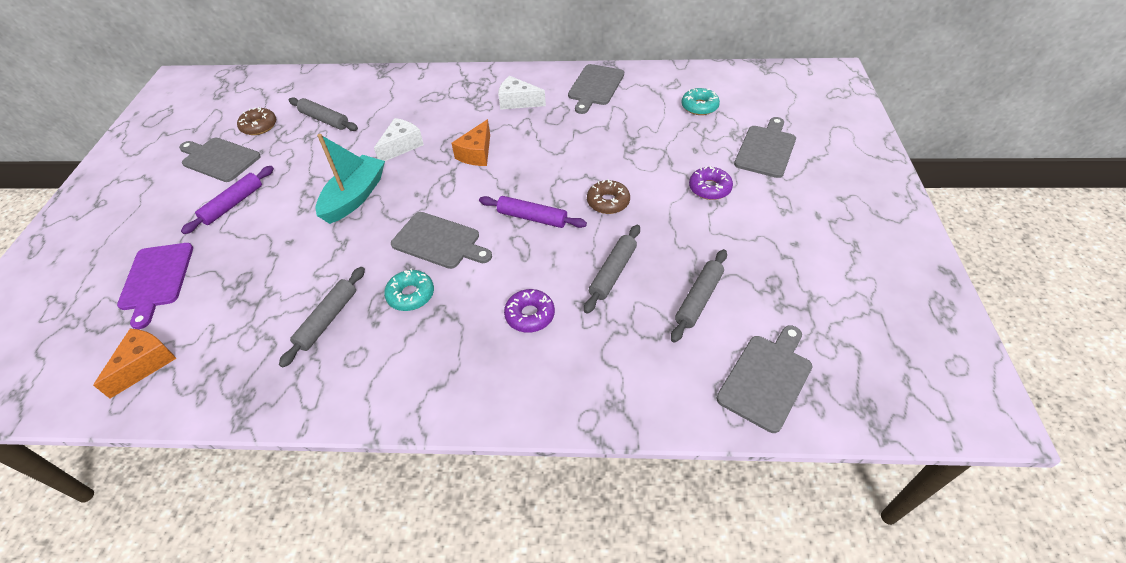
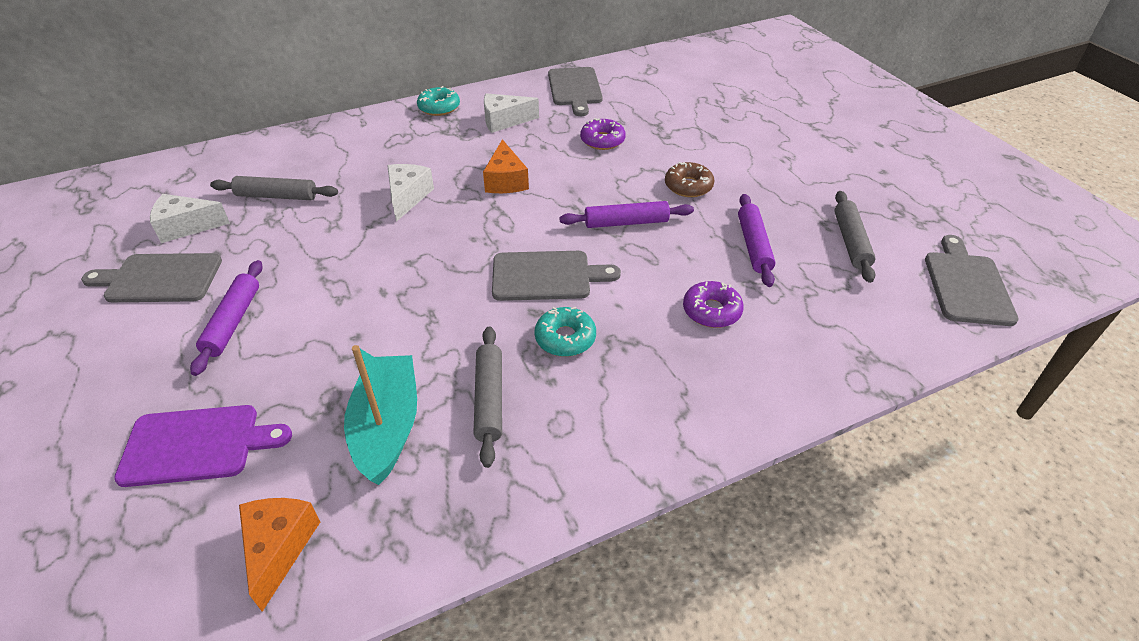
camera: 30 degrees left, 5 degrees down
(156, 279) = (197, 444): purple cutting board -> purple cutting board turned 60 degrees counterclockwise
(259, 126) = (186, 226): brown donut -> white cheese
(355, 197) = (398, 264): turquoise boat -> turquoise boat (387, 427)
(613, 272) = (753, 245): grey rolling pin -> purple rolling pin
(699, 106) = (693, 83): turquoise donut -> turquoise donut (439, 107)
(709, 188) = (770, 148): purple donut -> purple donut (602, 140)
(766, 149) = (786, 103): grey cutting board -> none

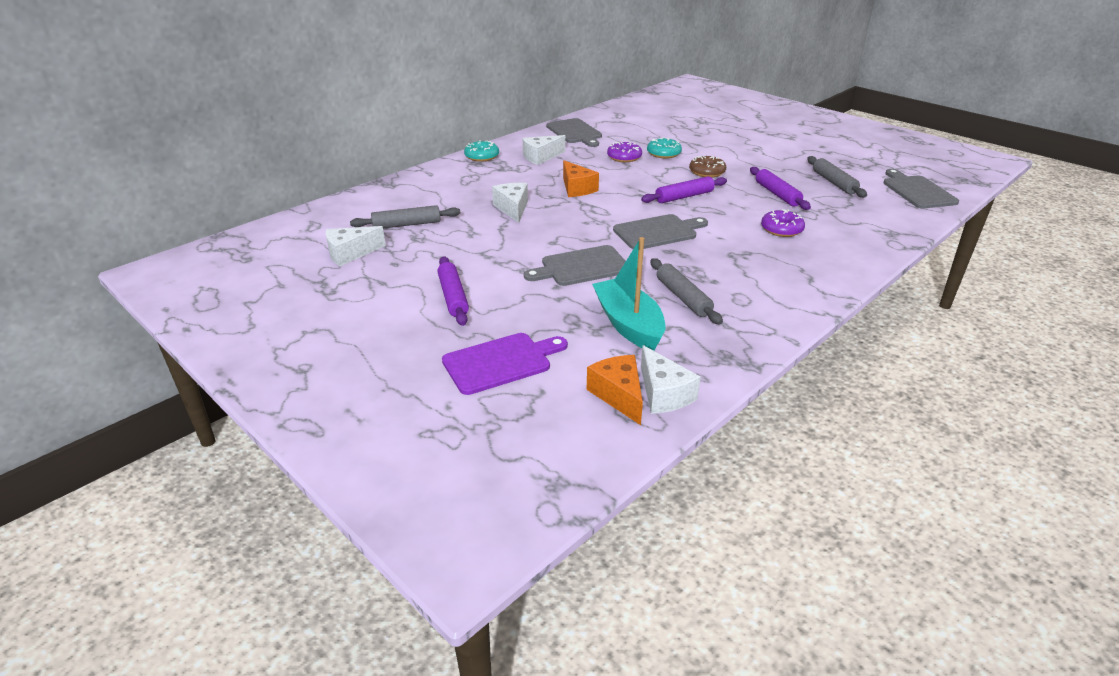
camera: 20 degrees left, 10 degrees down
(159, 279) = (363, 285): grey cutting board -> grey cutting board (581, 267)
(332, 565) = (663, 394): none -> white cheese
(565, 338) = (702, 259): turquoise donut -> turquoise donut (663, 153)

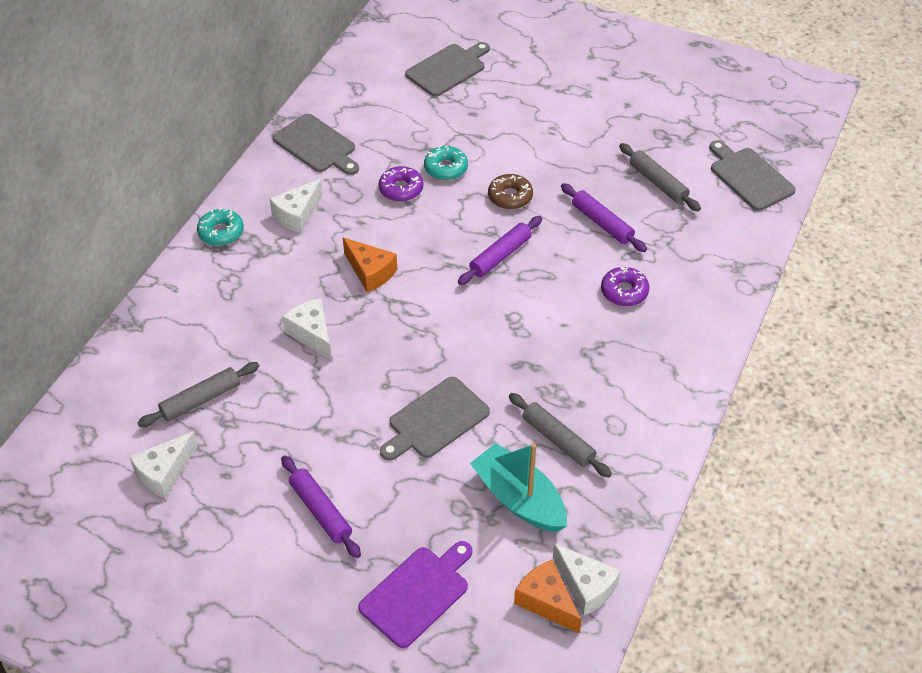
camera: 20 degrees left, 15 degrees up
(658, 232) = (494, 333): grey cutting board -> grey cutting board (447, 69)

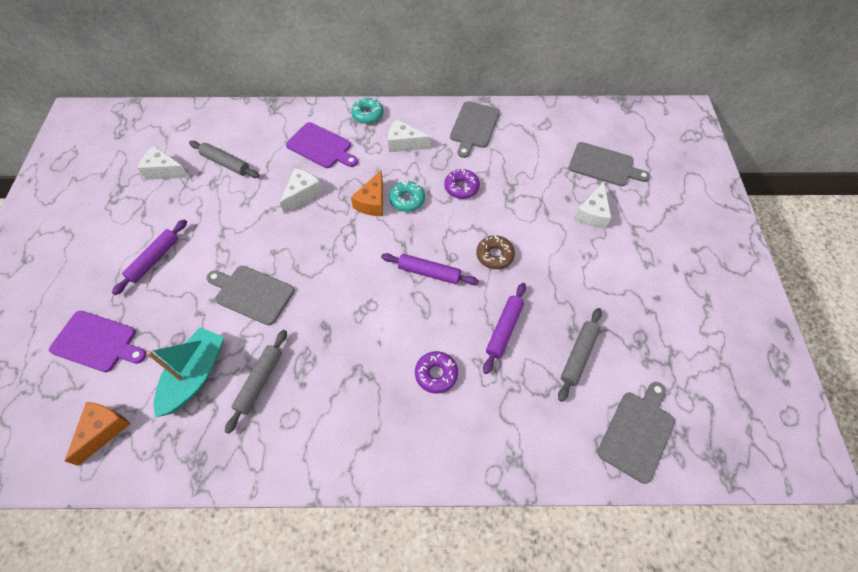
camera: 65 degrees right, 10 degrees up
(243, 293) = (321, 146): none -> purple cutting board
(446, 168) = (499, 204): turquoise donut -> turquoise donut (407, 200)
(585, 586) = (122, 454): white cheese -> white cheese (592, 214)

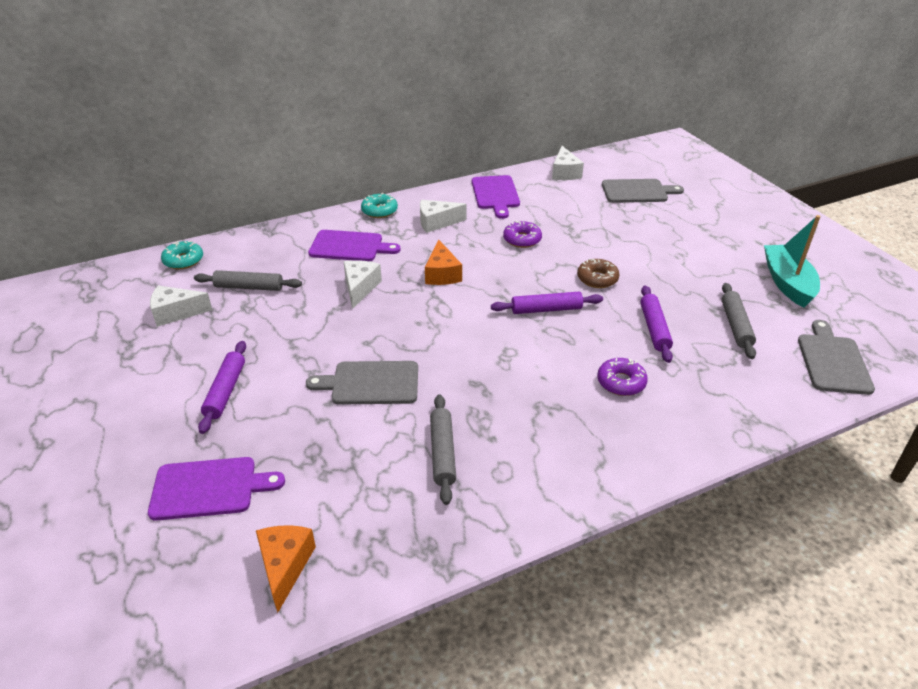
camera: 25 degrees left, 20 degrees down
(195, 375) = (361, 474): turquoise boat -> turquoise boat (787, 283)
(407, 200) = (476, 262): turquoise donut -> turquoise donut (183, 260)
(474, 127) = (495, 194): grey cutting board -> purple cutting board
(592, 214) = (657, 226): white cheese -> white cheese (564, 173)

